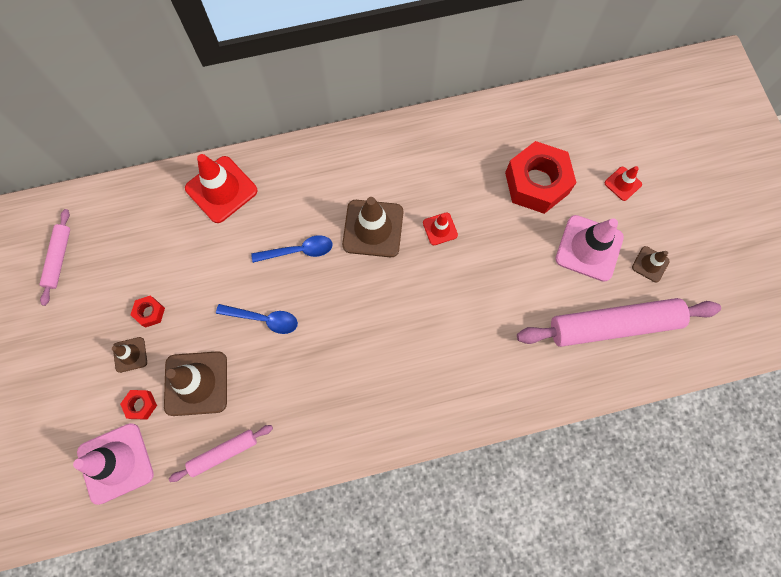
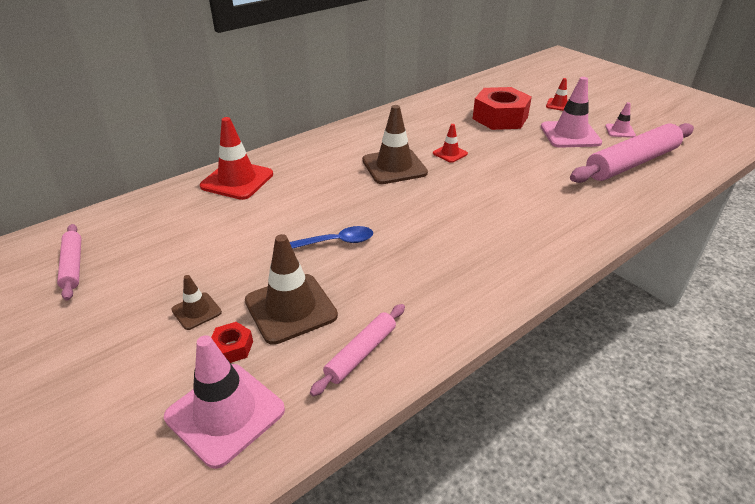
camera: 25 degrees left, 35 degrees down
(150, 312) = (204, 273): red nut -> none
(299, 251) = (337, 194): blue spoon -> none
(650, 264) = (620, 131): brown traffic cone -> pink traffic cone

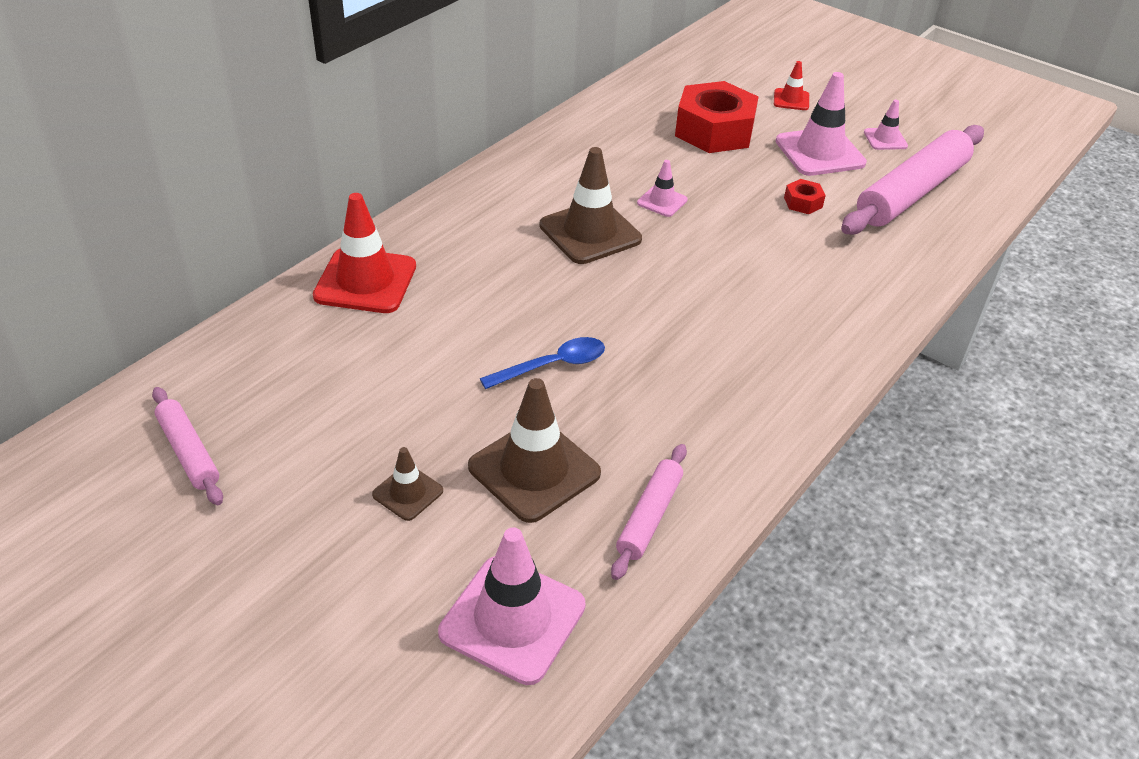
camera: 15 degrees left, 5 degrees up
(232, 348) = (481, 535): red nut -> red nut (803, 202)
(450, 153) = (662, 201): red traffic cone -> pink traffic cone

